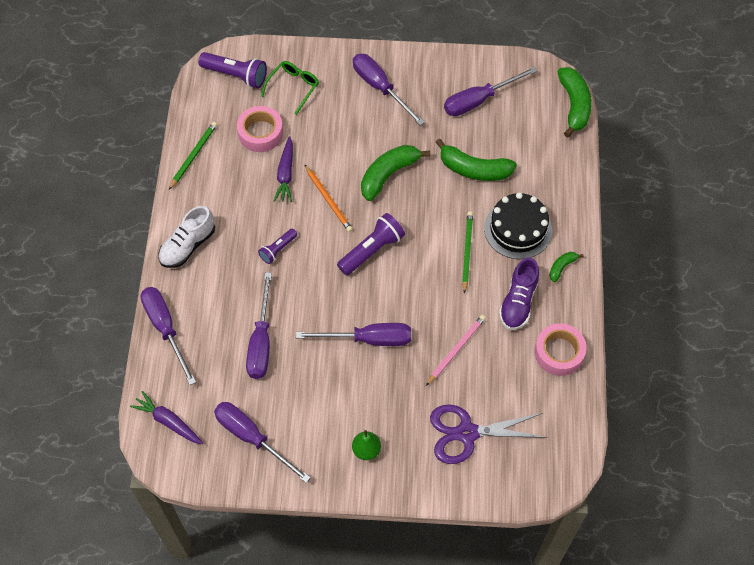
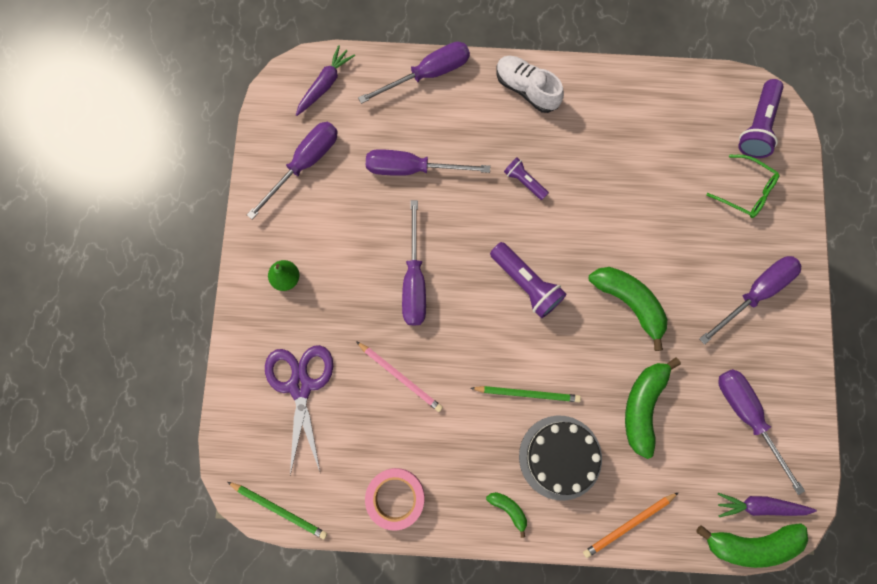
camera: 90 degrees right, 15 degrees up
(193, 156) = (642, 87): green pencil -> green pencil (279, 509)
(260, 133) = (678, 157): pink tape -> none
(285, 174) = (623, 186): purple carrot -> purple carrot (760, 506)
(328, 200) = (591, 234): orange pencil -> orange pencil (629, 524)
(518, 302) = (461, 452): purple shoe -> none

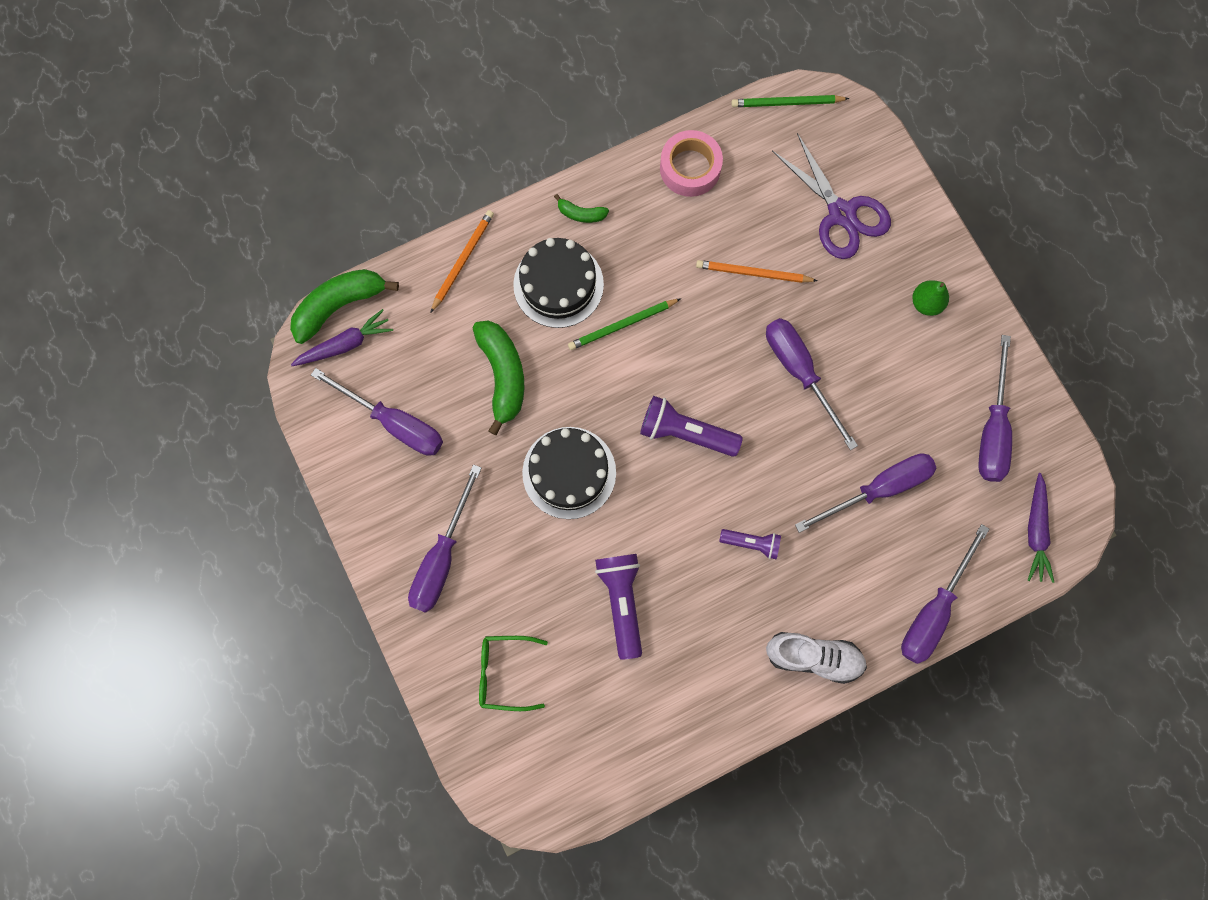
camera: 150 degrees right, 0 degrees up
(400, 376) = (753, 273): pink pencil -> orange pencil
(629, 302) = (569, 472): green banana -> black cake
(757, 126) = (528, 764): purple flashlight -> purple flashlight (622, 601)

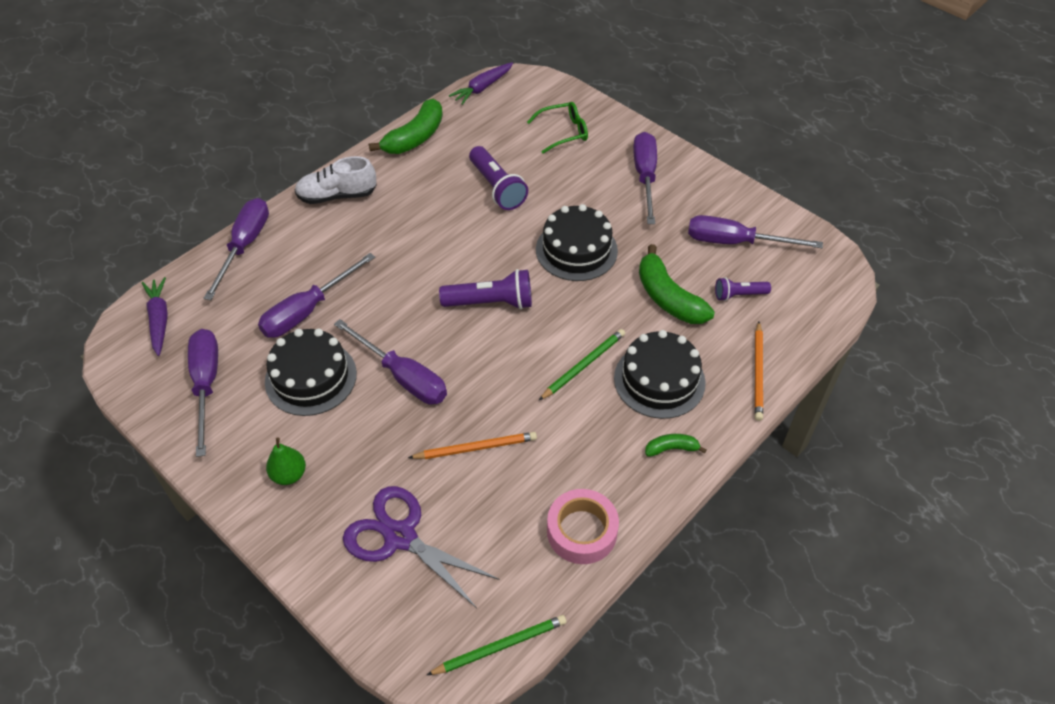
camera: 160 degrees right, 25 degrees down
(339, 305) = (839, 306): green banana -> green banana (415, 137)
(345, 344) = (813, 281): purple carrot -> purple carrot (482, 88)
(751, 543) = (407, 247): purple flashlight -> purple flashlight (739, 295)
(889, 402) = (311, 377): none -> black cake

